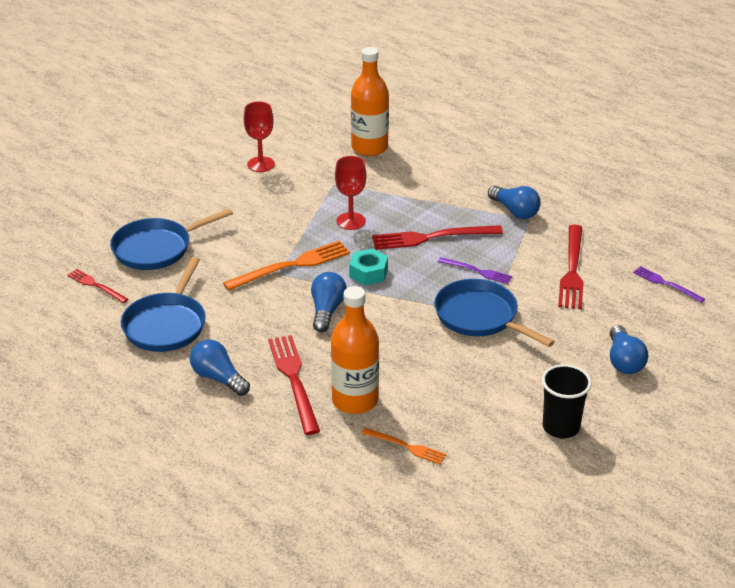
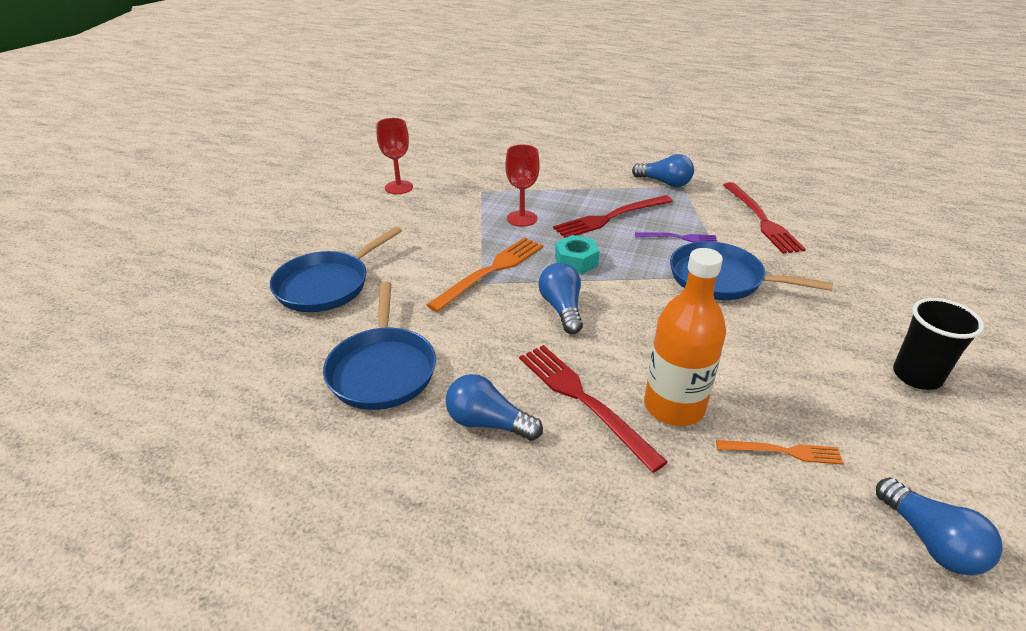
camera: 20 degrees left, 0 degrees up
(96, 285) = (269, 342): red fork -> none
(369, 148) = (494, 158): orange bottle -> none
(624, 361) = (895, 290): blue light bulb -> blue light bulb (930, 541)
(666, 284) = (850, 214): purple fork -> none

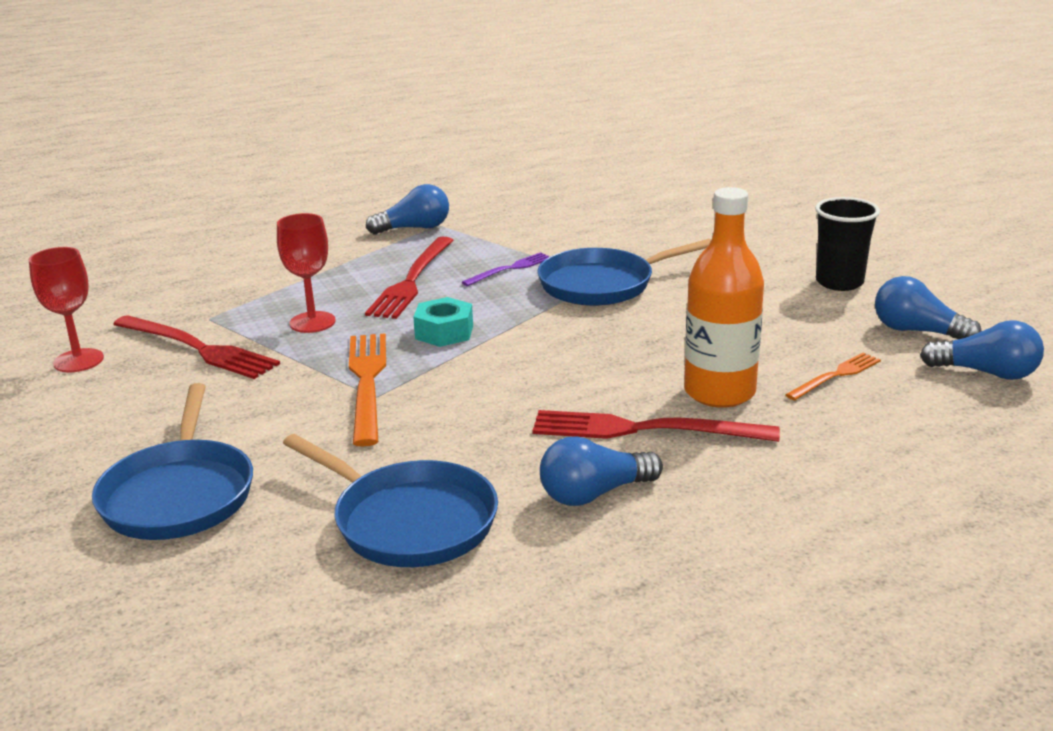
camera: 45 degrees left, 10 degrees down
(562, 308) = (501, 376): blue light bulb -> blue light bulb (917, 331)
(761, 219) = (558, 223): red fork -> red fork (197, 348)

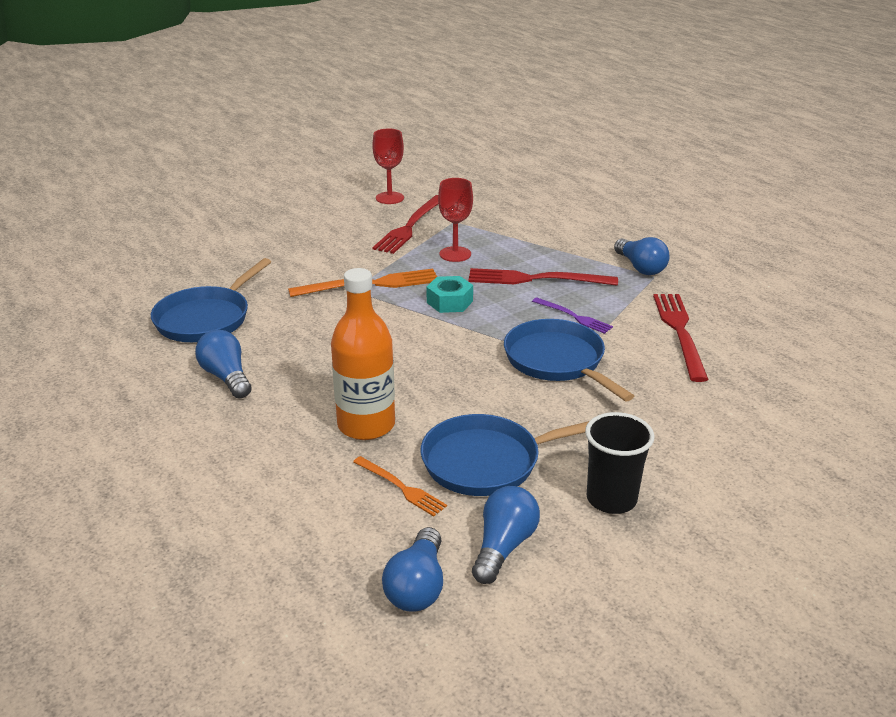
camera: 80 degrees right, 5 degrees up
(179, 494) = (242, 252): blue pan -> blue pan (487, 461)
(644, 429) = (308, 392): red fork -> red fork (680, 332)

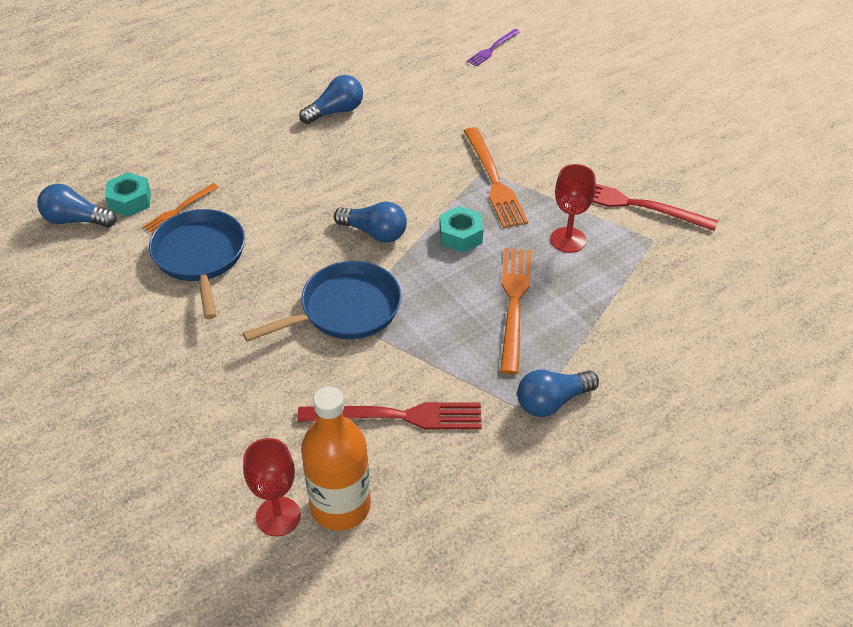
camera: 90 degrees right, 15 degrees up
(206, 318) = (427, 90): blue pan -> none
(366, 425) = (260, 189): orange bottle -> orange bottle (340, 506)
(379, 536) = (130, 201): none -> turquoise nut
(389, 198) = (707, 186): red goblet -> red goblet (278, 516)
(503, 546) = (101, 263): blue light bulb -> blue light bulb (375, 233)
(536, 279) = (514, 303): red fork -> orange fork
(573, 316) = (431, 329): purple fork -> purple fork (492, 49)
(611, 499) = (137, 328): black cup -> none

